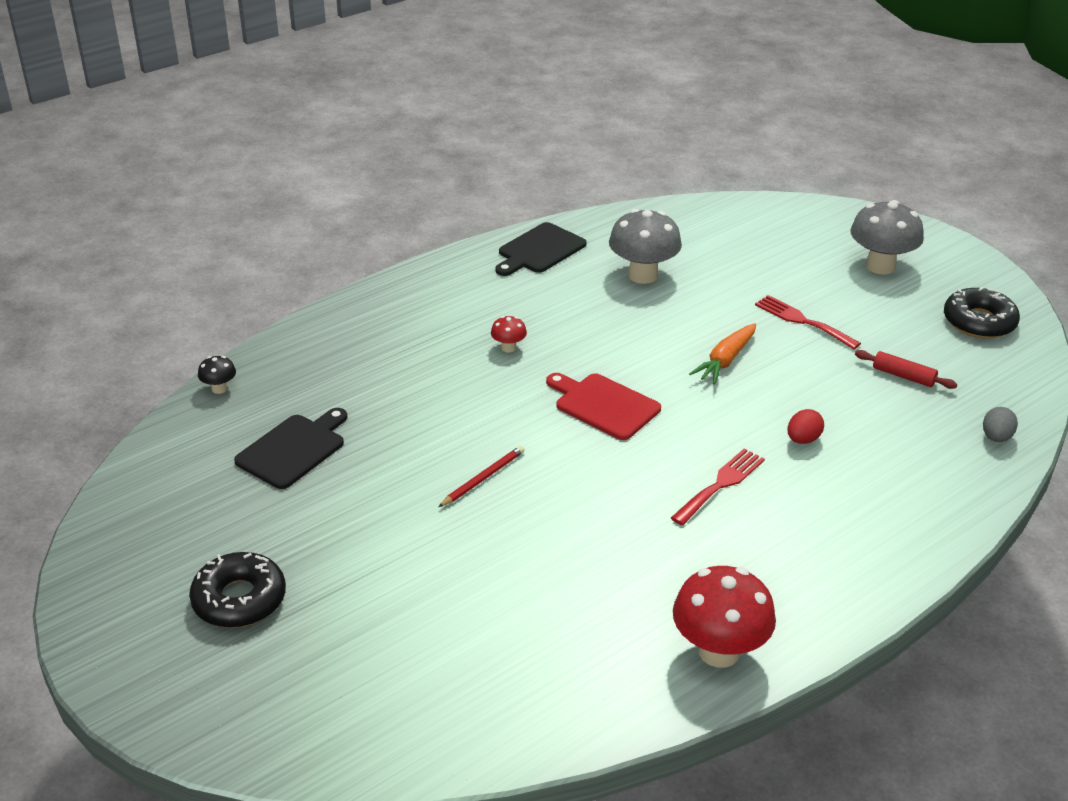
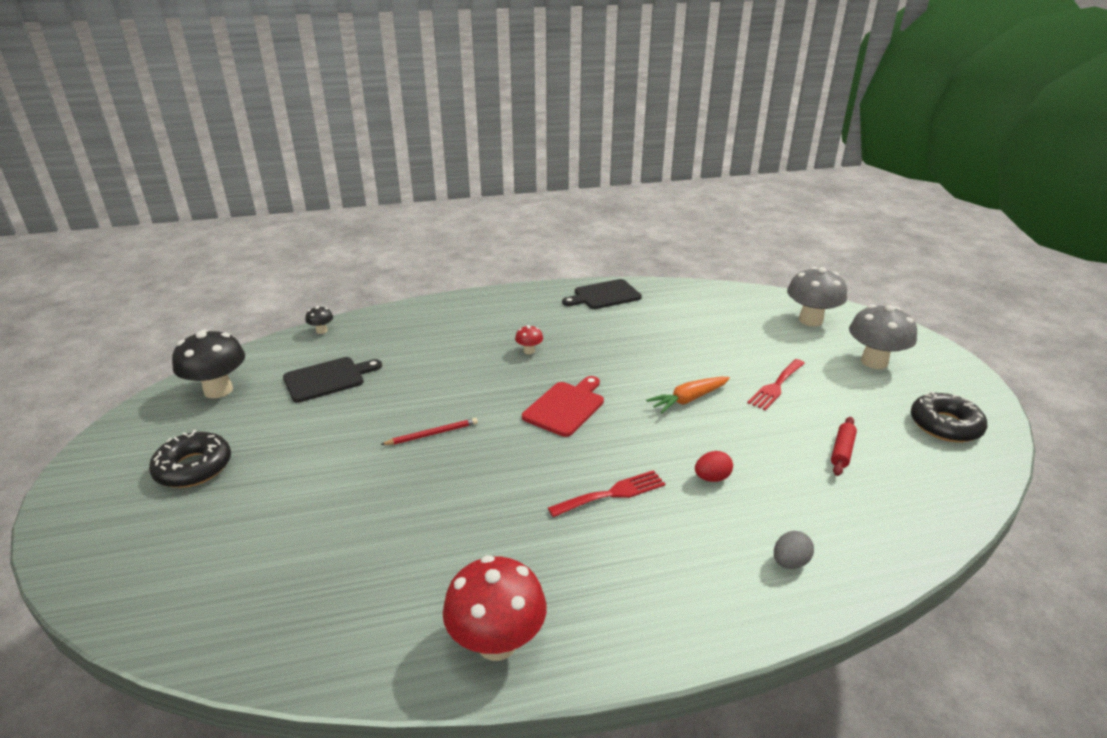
camera: 25 degrees right, 5 degrees down
(164, 503) = (218, 390): none -> black mushroom
(603, 405) = (565, 407): red cutting board -> red cutting board turned 60 degrees clockwise
(643, 275) = (668, 326): grey mushroom -> grey mushroom (810, 320)
(802, 321) = (776, 386): red fork -> red fork turned 120 degrees counterclockwise
(903, 376) = (842, 451): red rolling pin -> red rolling pin turned 60 degrees clockwise
(996, 437) = (906, 530): grey egg -> grey egg (790, 562)

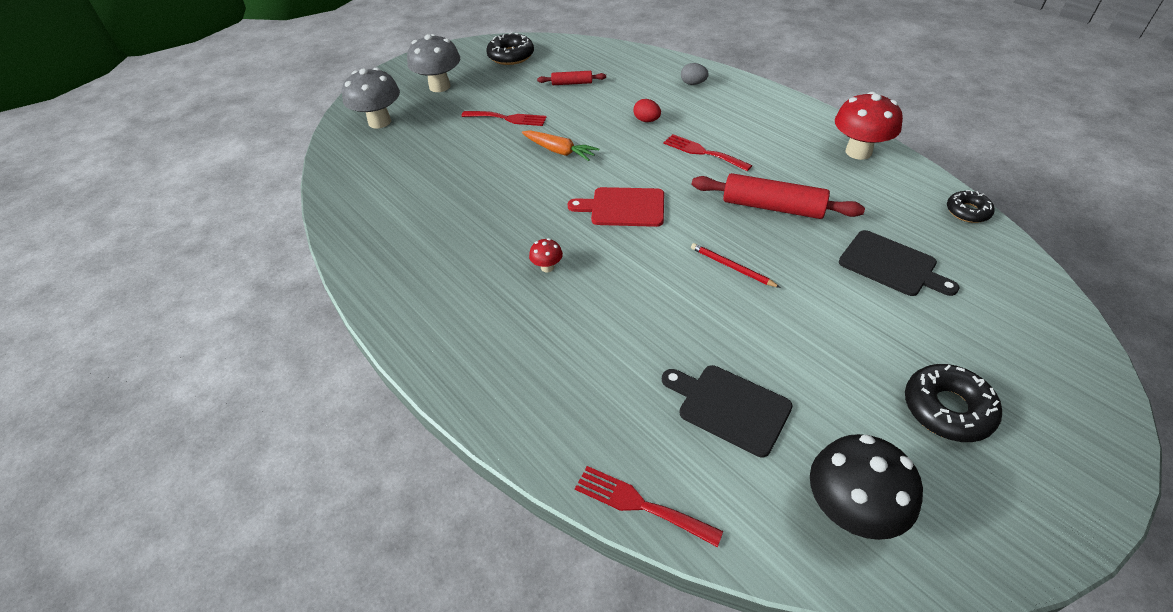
camera: 115 degrees left, 15 degrees up
(297, 666) = (967, 211): none -> black donut
(321, 331) = (640, 504): black mushroom -> red fork
(476, 498) = (772, 207): none -> red rolling pin
(604, 295) = (382, 259): black cutting board -> black cutting board (891, 265)

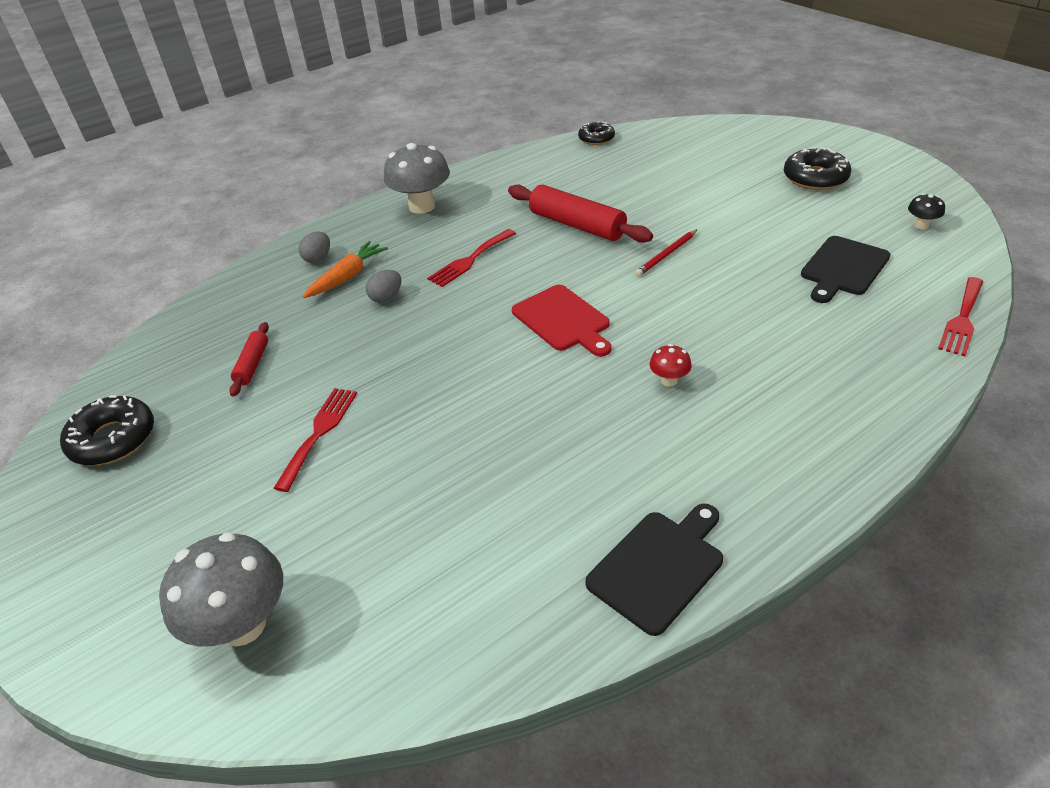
camera: 85 degrees left, 5 degrees down
(439, 86) = (159, 536): grey mushroom -> grey mushroom (422, 206)
(559, 151) = (429, 374): orange carrot -> orange carrot (347, 277)
(623, 207) = (563, 320): red cutting board -> red cutting board turned 45 degrees counterclockwise
(646, 120) = (386, 297): red egg -> grey egg
(772, 207) = (577, 225): red rolling pin -> red rolling pin turned 75 degrees counterclockwise
(849, 511) = (921, 225): black mushroom -> black mushroom, size x0.46
(858, 152) = (498, 173): red mushroom -> none
(891, 265) = (662, 178): black cutting board -> black cutting board (659, 566)

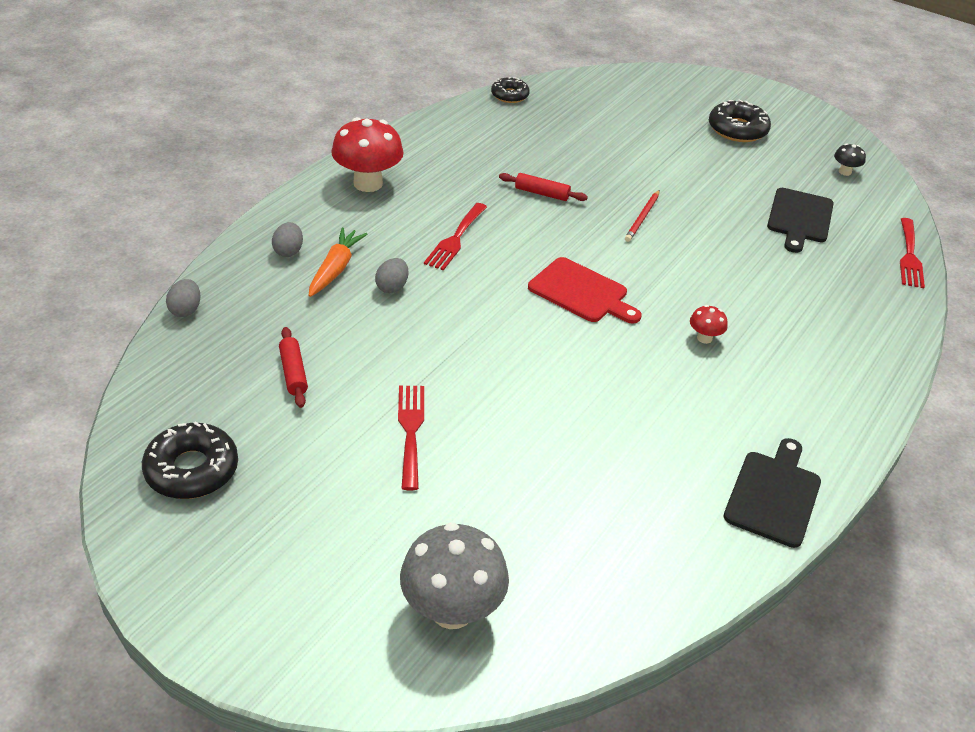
camera: 25 degrees left, 0 degrees up
(203, 300) = (185, 310): none -> grey egg
(422, 206) = (368, 183): grey mushroom -> red mushroom
(577, 225) = (542, 193): red rolling pin -> red rolling pin, size x0.53

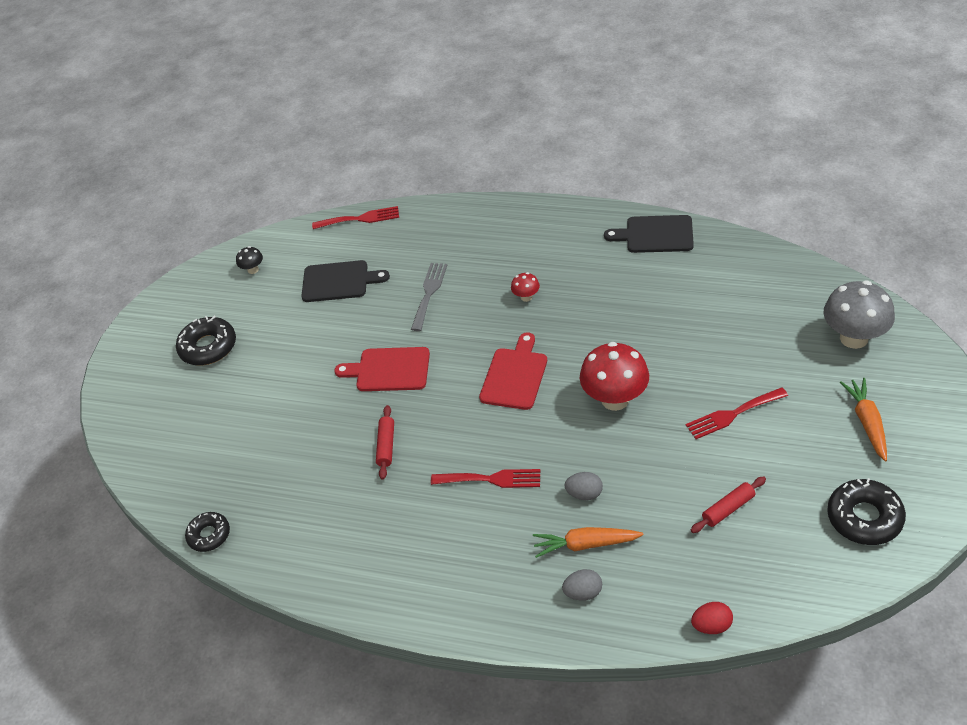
camera: 100 degrees left, 5 degrees up
(185, 310) = (711, 626): grey egg -> red egg
(308, 544) = (867, 423): none -> orange carrot
(368, 183) = (439, 583): red mushroom -> red mushroom (615, 399)
(642, 218) = (389, 370): red pencil -> red cutting board
(749, 271) = (429, 293): none -> grey fork

